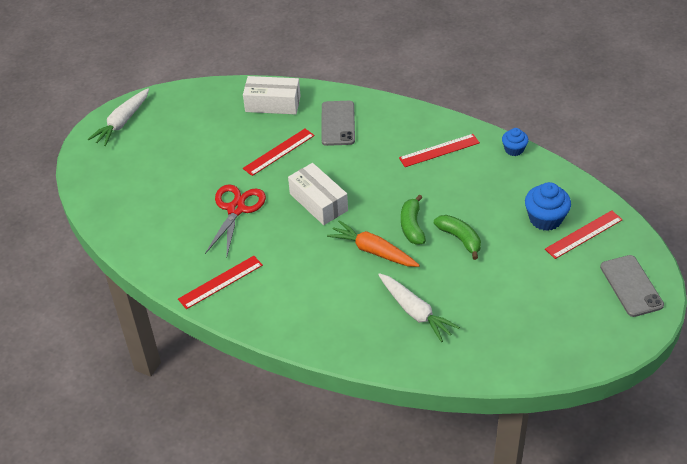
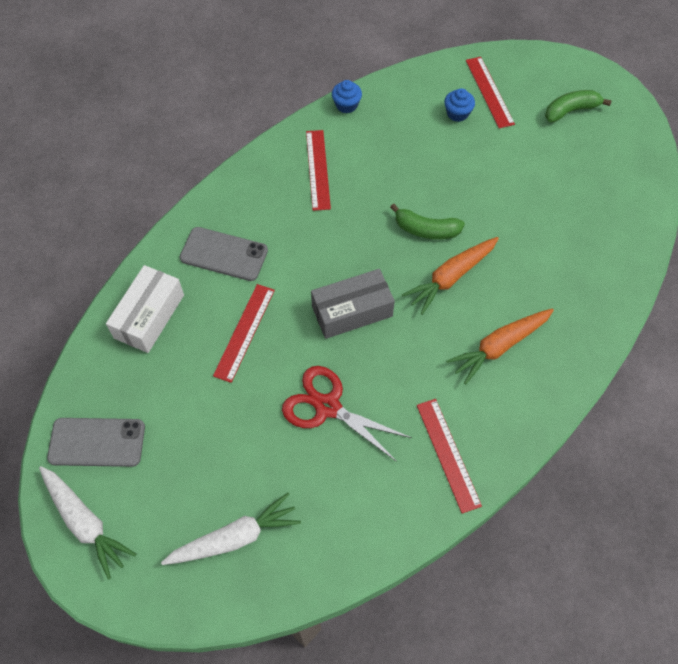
camera: 75 degrees left, 15 degrees up
(279, 152) = (244, 332): red ruler -> red ruler turned 45 degrees clockwise
(318, 202) = (352, 311): white box -> grey box
(321, 293) = (499, 347): none -> orange carrot
(415, 312) = (552, 264): white carrot -> white carrot (235, 537)
(460, 239) = (460, 193): green banana -> green banana (570, 110)
(545, 219) = (457, 113): blue cupcake -> blue cupcake, size x0.61
(631, 286) = (566, 81): grey phone -> grey phone (97, 442)

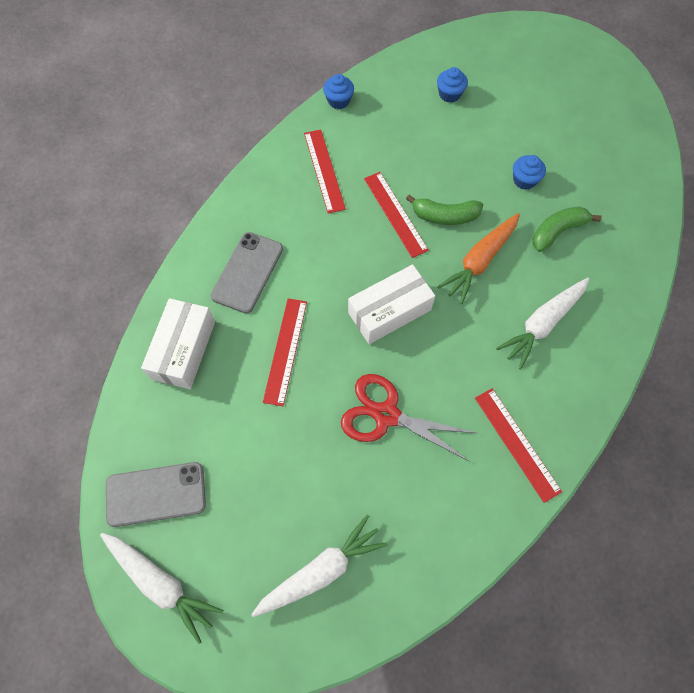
camera: 10 degrees left, 5 degrees up
(224, 254) = (247, 272): grey phone -> grey phone turned 75 degrees counterclockwise
(352, 311) = (389, 311): grey box -> white box
(489, 92) = (475, 68): red ruler -> red ruler (395, 214)
(499, 347) = (542, 324): orange carrot -> white carrot
(513, 207) = (524, 180): none -> blue cupcake
(570, 110) = (558, 76): green banana -> green banana (557, 231)

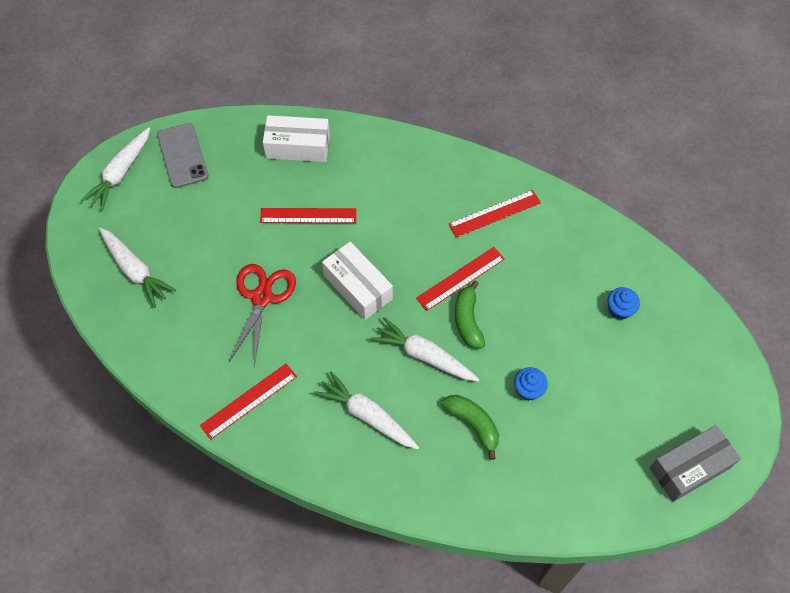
camera: 80 degrees right, 5 degrees down
(247, 272) = (375, 175): grey phone -> none
(338, 101) = (580, 212): blue cupcake -> none
(479, 261) = (424, 355): orange carrot -> white carrot
(606, 81) = (690, 468): none -> grey box

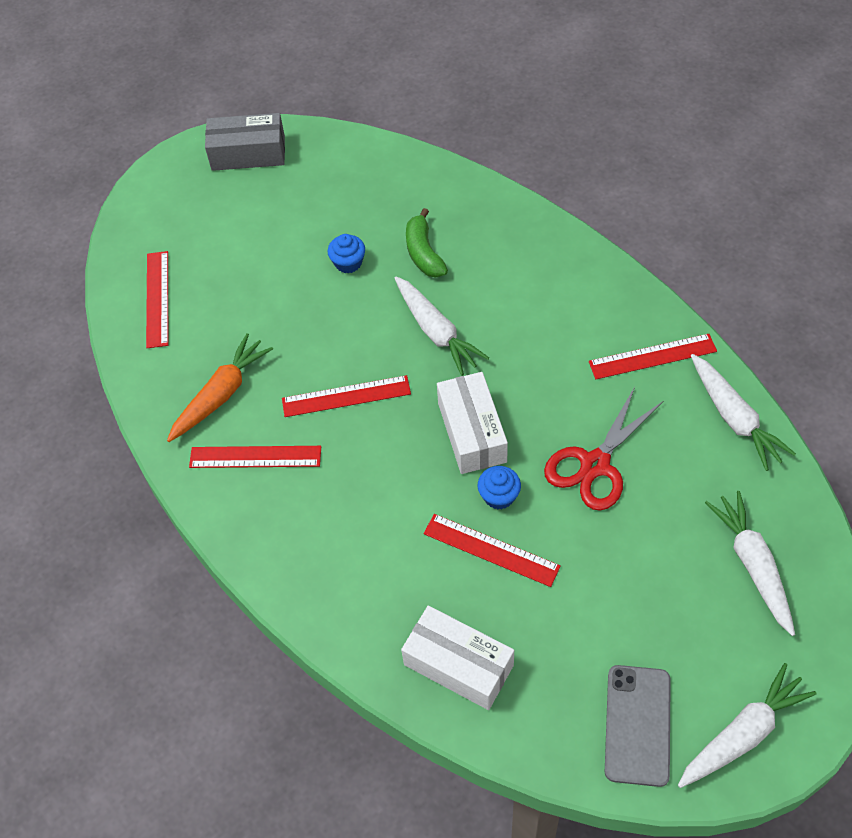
camera: 150 degrees left, 5 degrees down
(367, 415) = (528, 298): white carrot -> white carrot (734, 418)
(467, 321) = (367, 349): green banana -> none
(548, 246) = (221, 394): none -> orange carrot
(620, 309) = (199, 300): blue cupcake -> blue cupcake (499, 496)
(651, 298) = (157, 299): none -> red ruler

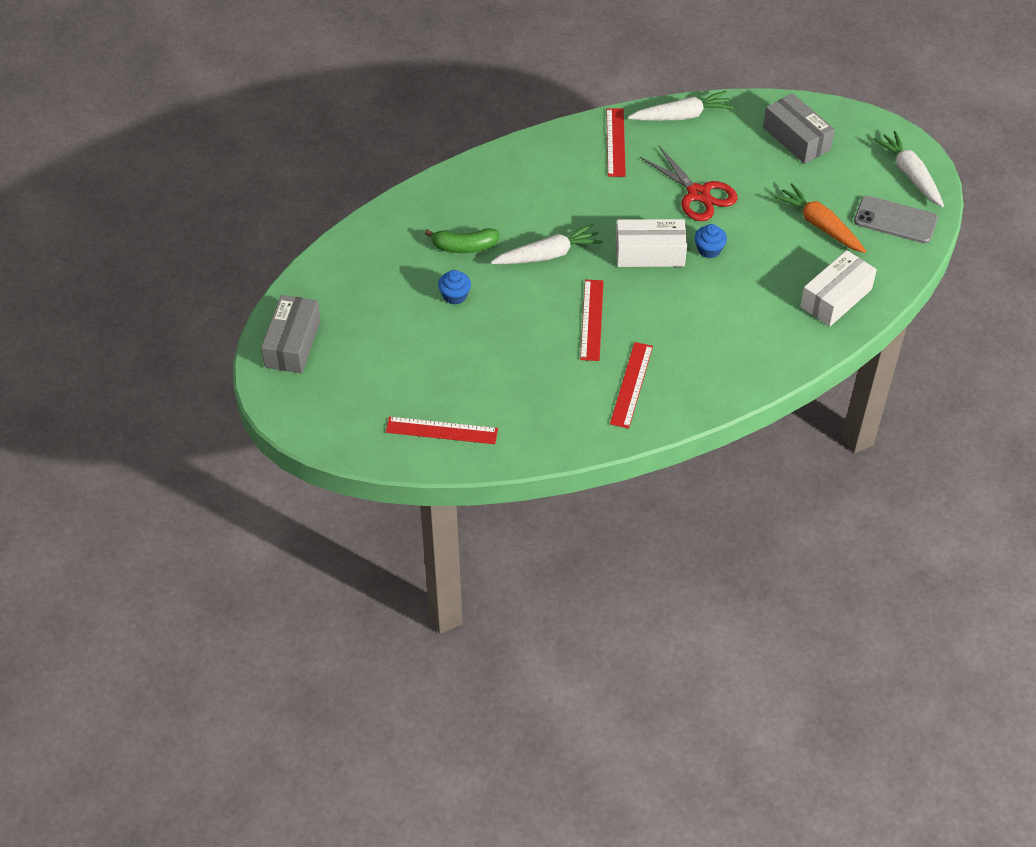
camera: 80 degrees left, 5 degrees down
(221, 394) = (562, 398): orange carrot -> orange carrot (819, 225)
(491, 550) = (752, 263): red ruler -> none
(752, 564) = (796, 138): white carrot -> grey box

